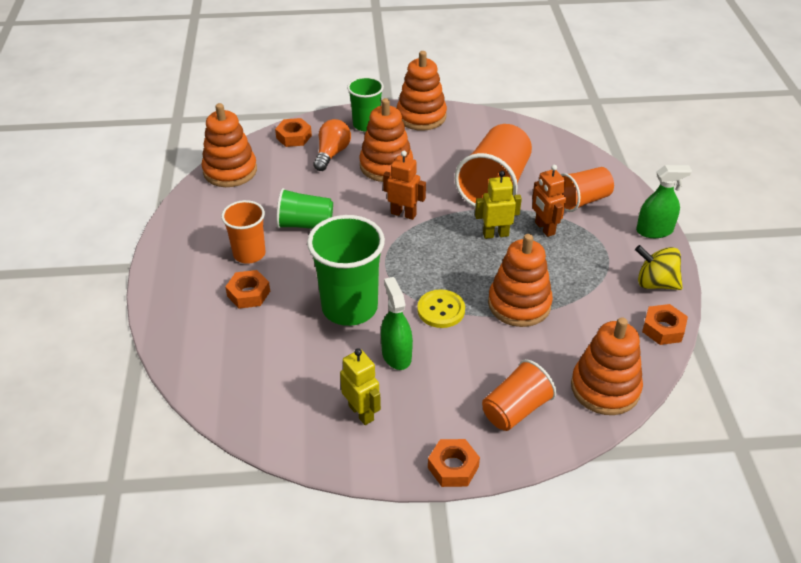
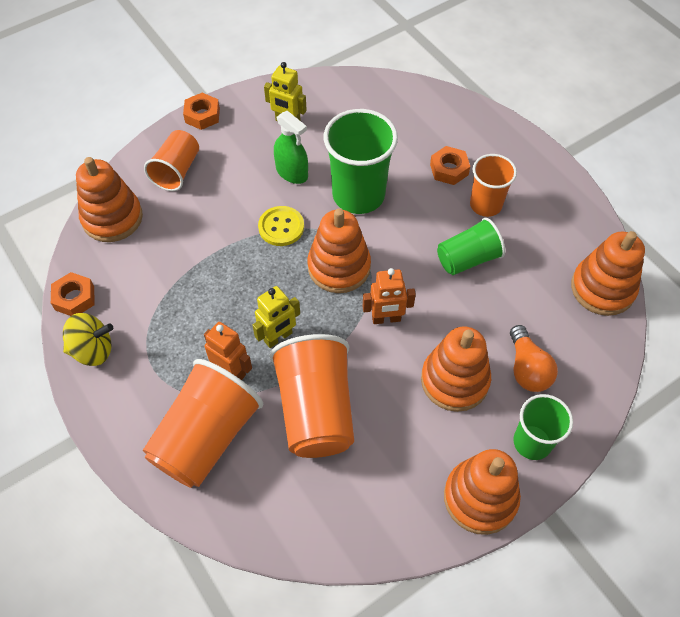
camera: 150 degrees right, 15 degrees up
(294, 137) = (592, 374): orange nut -> none
(519, 304) = (216, 264): orange stacking toy -> orange stacking toy (339, 267)
(582, 200) = (206, 437): orange cup -> orange cup, size x1.63
(654, 231) = (109, 428): green spray bottle -> none

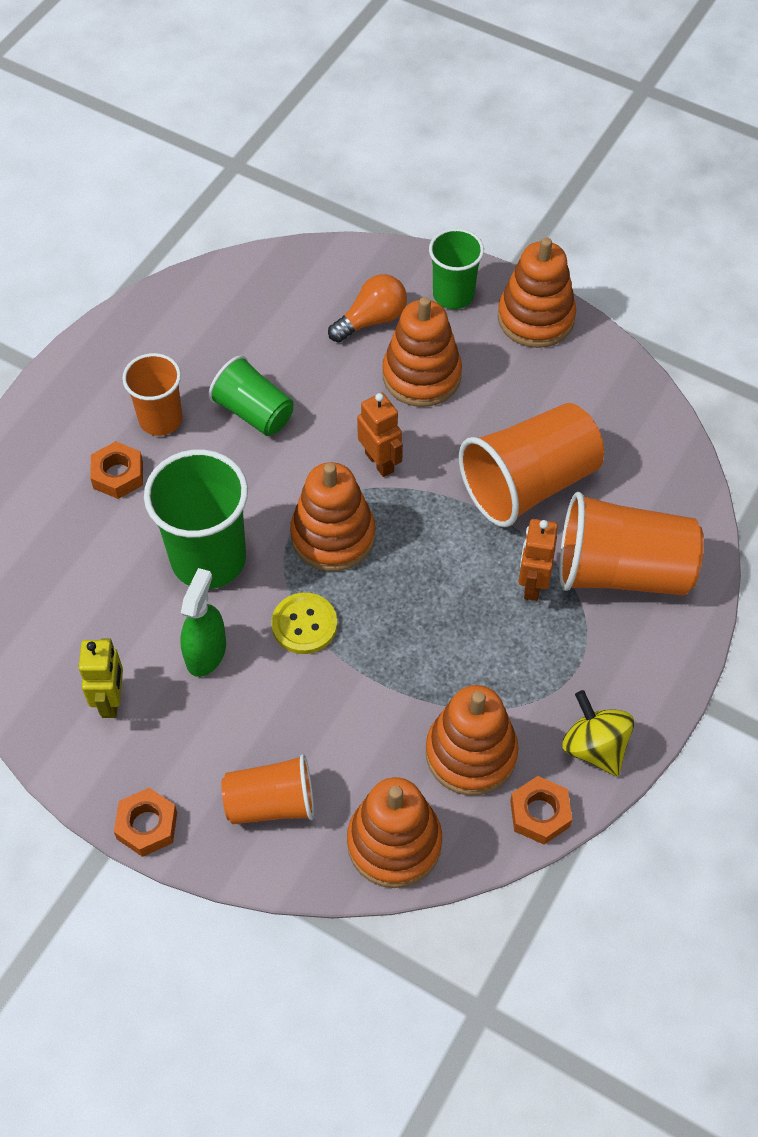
camera: 115 degrees left, 0 degrees up
(278, 337) = (463, 557): yellow robot -> none
(602, 288) = (232, 282): orange stacking toy -> orange stacking toy (471, 753)

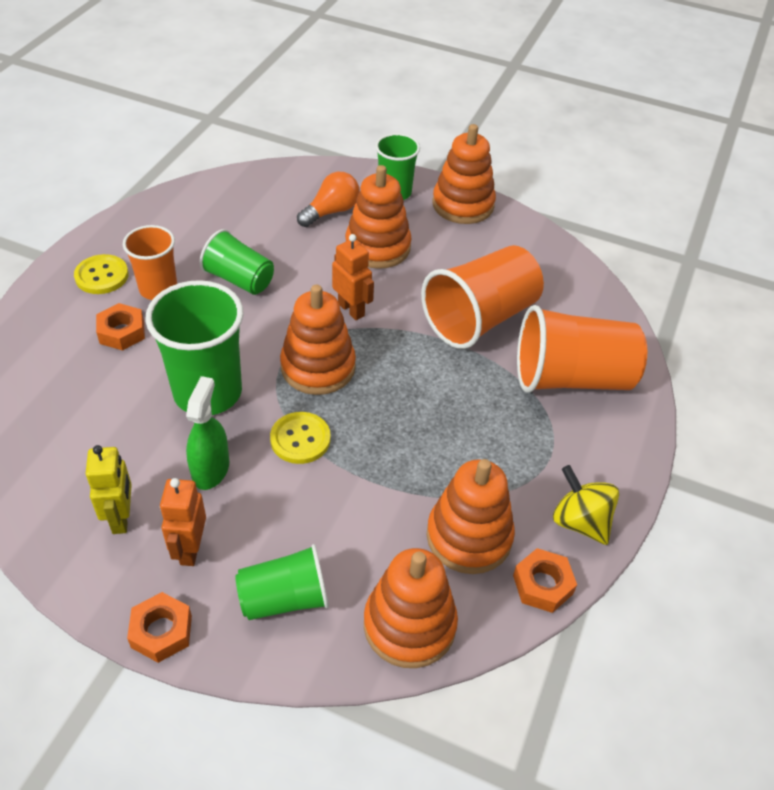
camera: 10 degrees left, 10 degrees down
(97, 398) = (102, 276): none -> yellow button
(271, 803) = (284, 598): orange cup -> green cup
(532, 584) = (497, 393): orange robot -> orange robot (190, 549)

